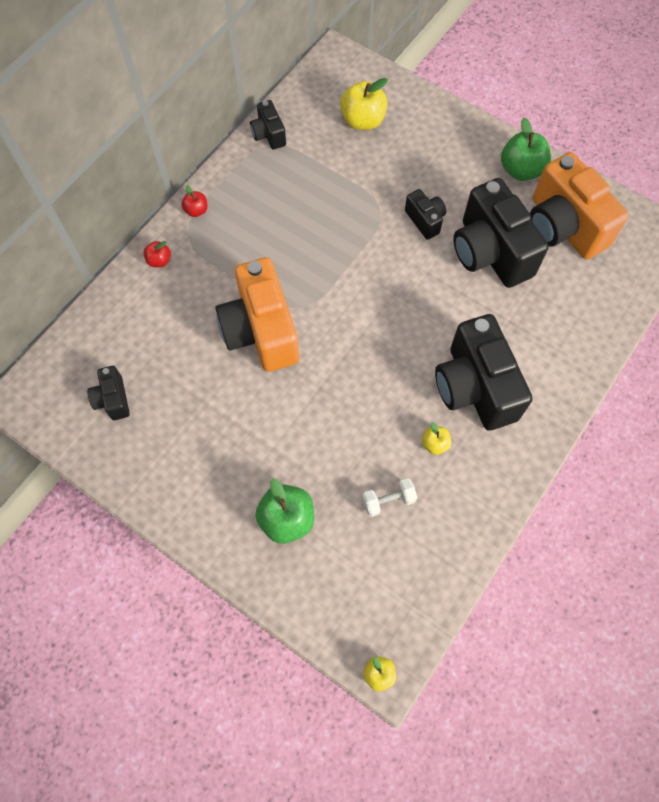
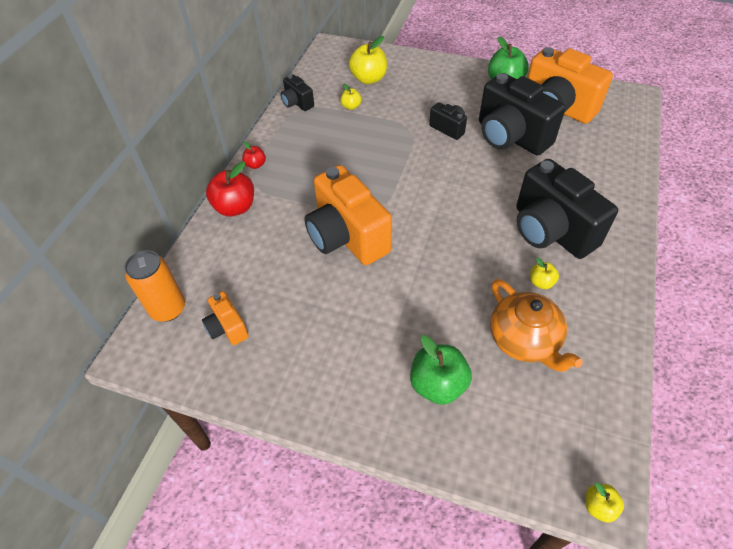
camera: 15 degrees left, 15 degrees down
(63, 362) = (168, 309): none -> orange can
(113, 399) = (227, 328): black camera -> orange camera
(159, 260) = (235, 207): red apple -> red apple, size x1.90
(327, 157) = (351, 106): none -> yellow apple
(388, 500) = (524, 340): white dumbbell -> orange teapot

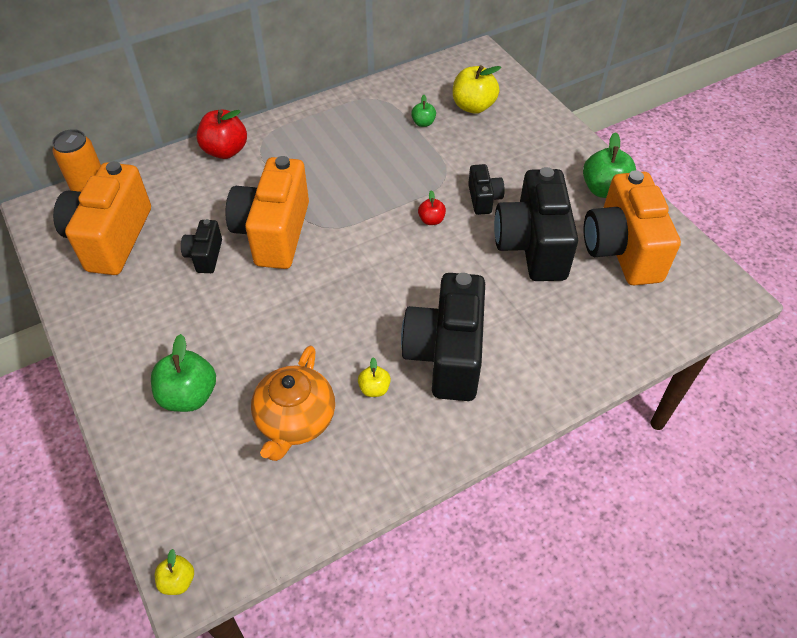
camera: 40 degrees right, 0 degrees up
(227, 328) = (111, 238): orange camera -> orange camera, size x2.09
(255, 165) = (282, 125): red apple -> red apple (431, 220)
(297, 103) = (382, 91): black camera -> black camera (205, 256)
(351, 106) = (423, 123): yellow apple -> green apple

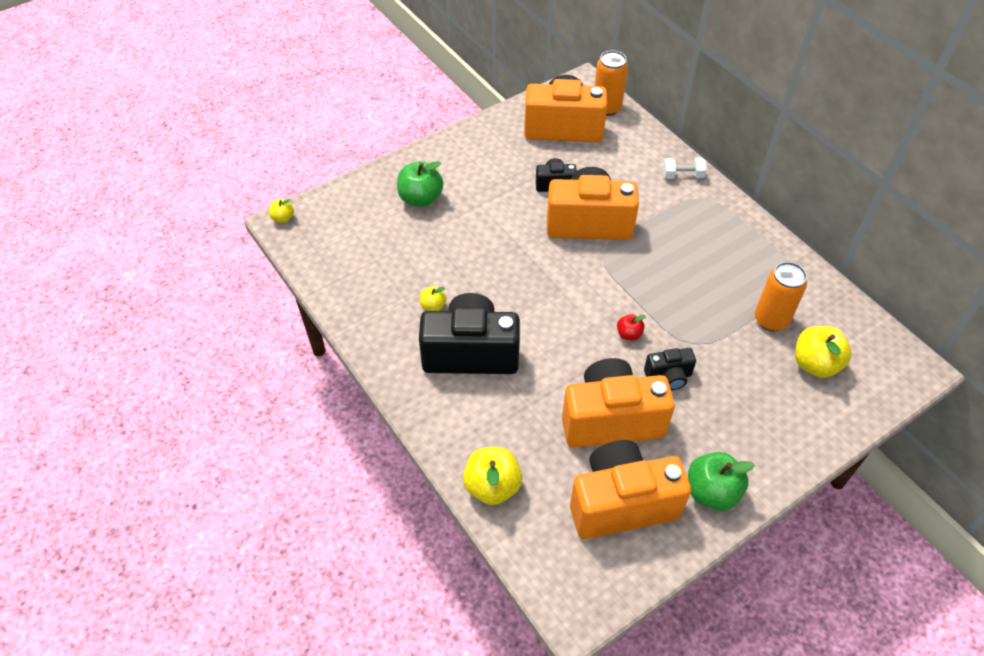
camera: 85 degrees right, 0 degrees up
(225, 151) = (682, 176): red apple -> white dumbbell
(295, 420) = (402, 261): orange teapot -> none
(423, 123) = (771, 320): green apple -> orange can
(532, 246) = (611, 420): black camera -> orange camera
(614, 346) = (492, 486): none -> yellow apple

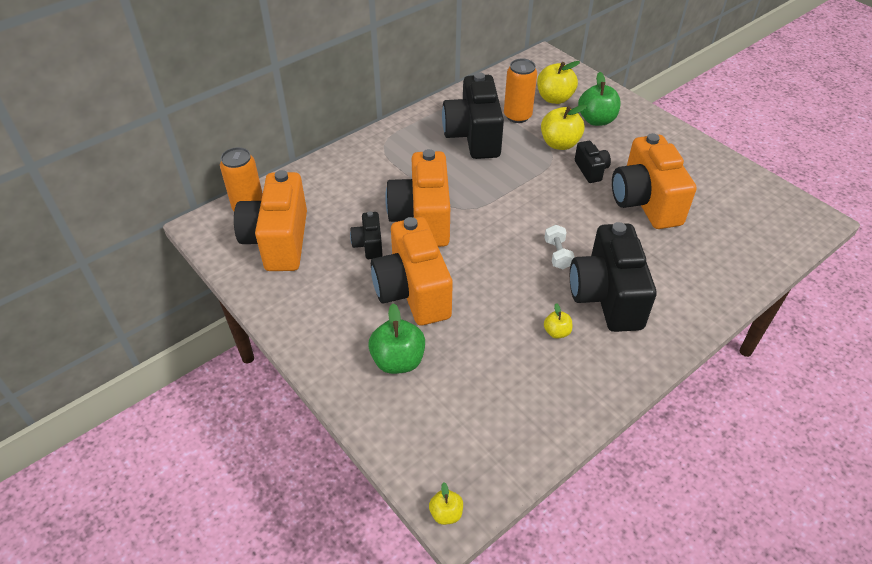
camera: 95 degrees left, 5 degrees down
(492, 486) = (740, 271): yellow apple -> yellow apple (559, 143)
(621, 503) = (718, 196): orange camera -> orange camera (413, 292)
(629, 334) = (553, 192): red apple -> none
(682, 176) = (354, 157): white dumbbell -> white dumbbell (557, 254)
(712, 492) = (686, 151): green apple -> green apple (596, 120)
(726, 274) = (473, 136): none -> black camera

